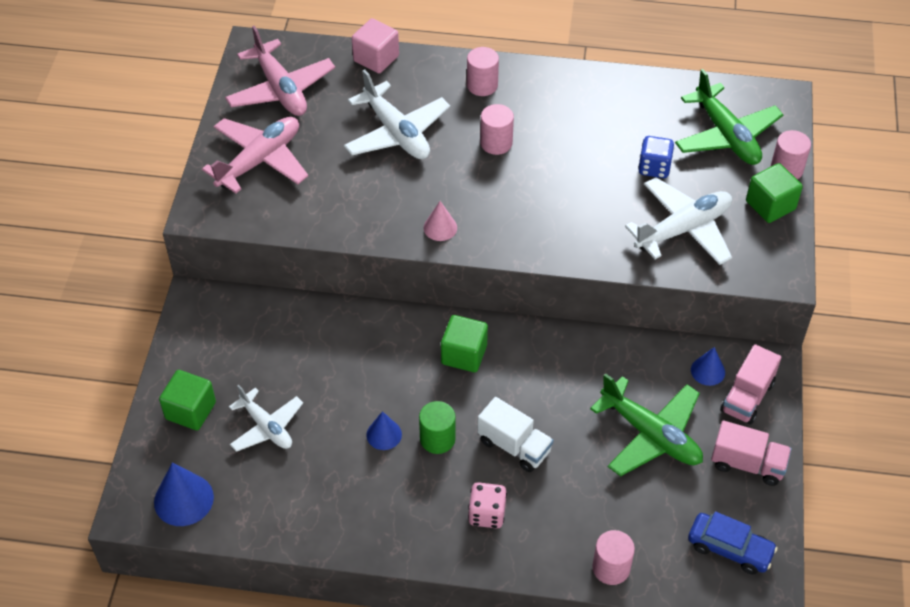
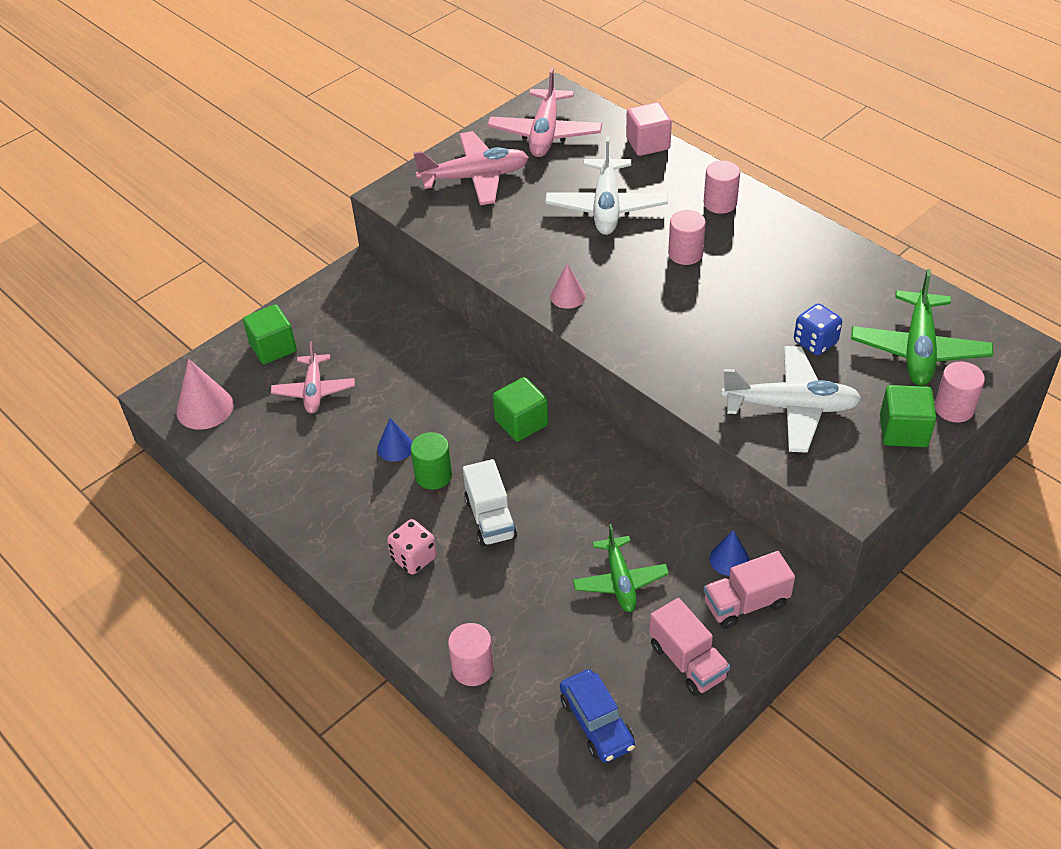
camera: 40 degrees right, 5 degrees down
(183, 499) = (205, 408): blue cone -> pink cone
(266, 427) = (314, 390): white plane -> pink plane
(650, 435) = (620, 581): green plane -> green plane, size x0.66

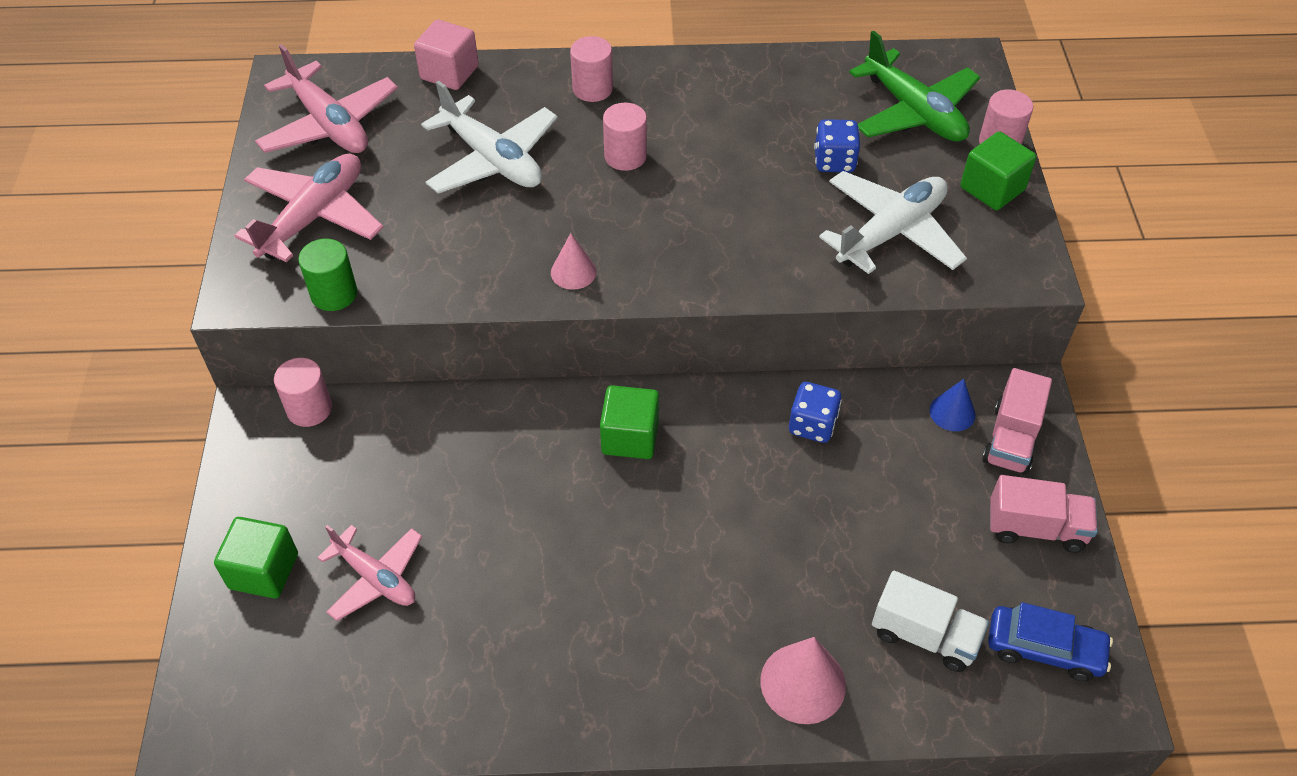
camera: 50 degrees left, 5 degrees up
(205, 408) = (269, 703): pink cone -> pink cone (803, 683)
(395, 447) = (542, 563): blue cone -> none
(414, 558) = (705, 654): pink dice -> none
(433, 475) = (616, 558): green cylinder -> green cylinder (334, 294)
(473, 668) = (893, 704): pink cylinder -> pink cylinder (309, 409)
(490, 518) = (723, 552): white truck -> white truck (924, 635)
(620, 581) = (900, 508): green plane -> none
(632, 497) = (812, 425): none -> blue dice

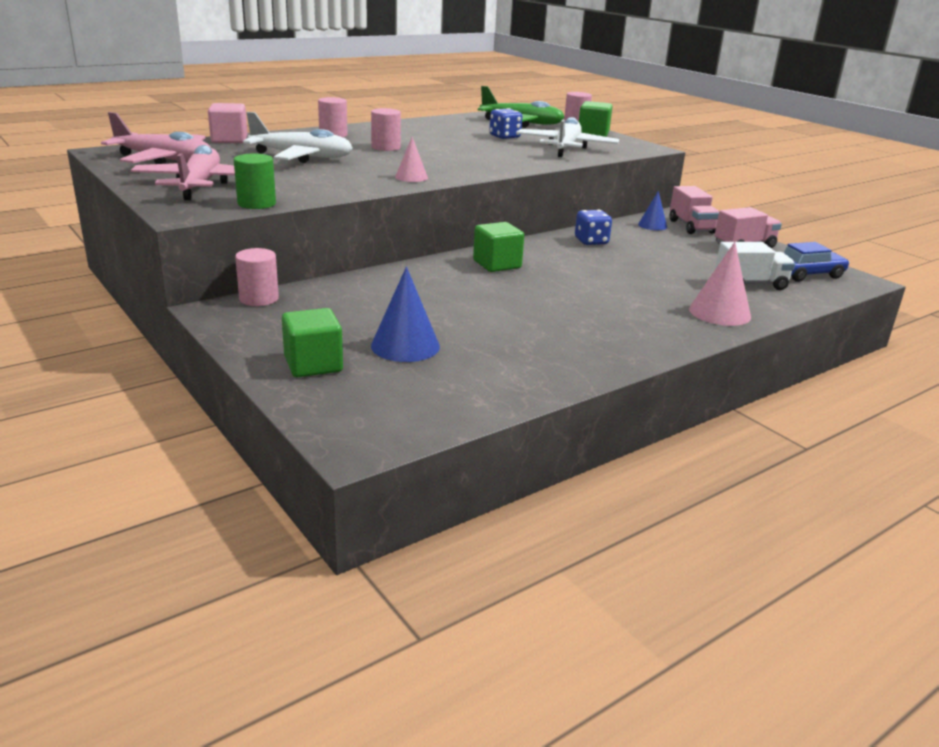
camera: 35 degrees left, 25 degrees down
(375, 578) = (405, 346): pink plane -> blue cone

